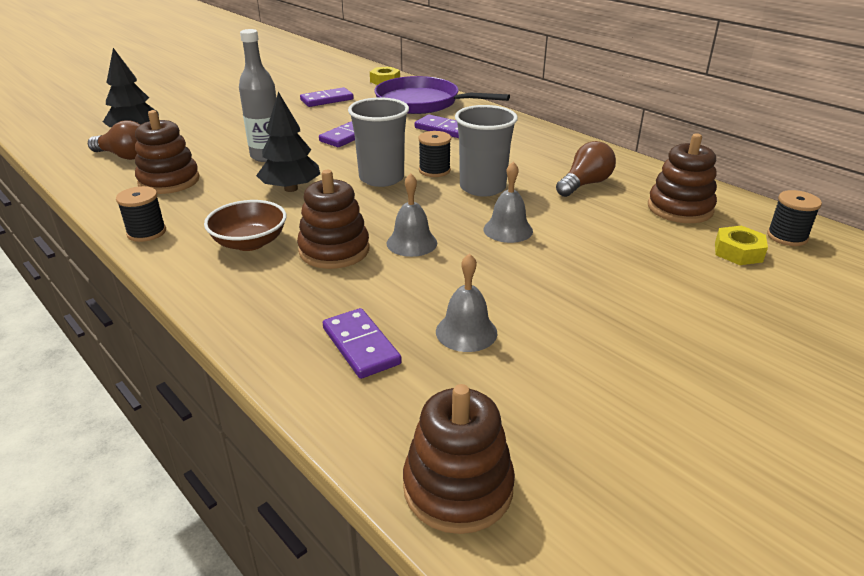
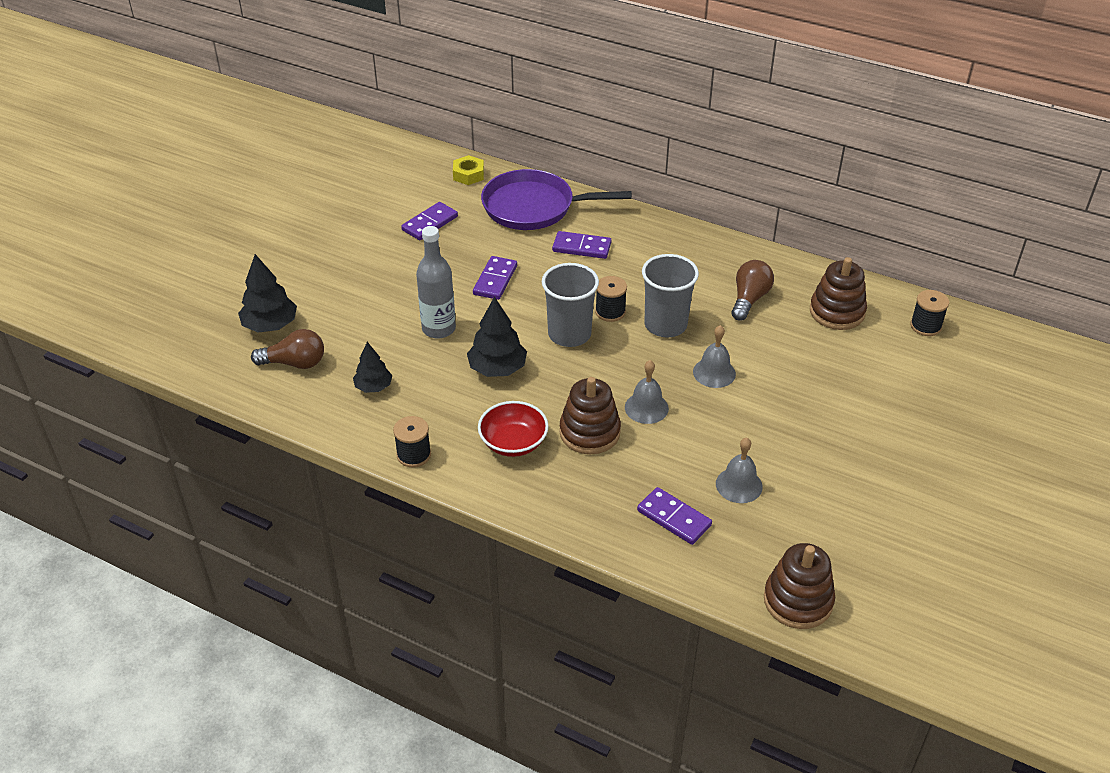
camera: 20 degrees left, 10 degrees up
(169, 181) = (373, 387): brown stacking toy -> black tree
(249, 242) = (513, 442): brown bowl -> red bowl
(738, 252) = (895, 353): yellow nut -> none

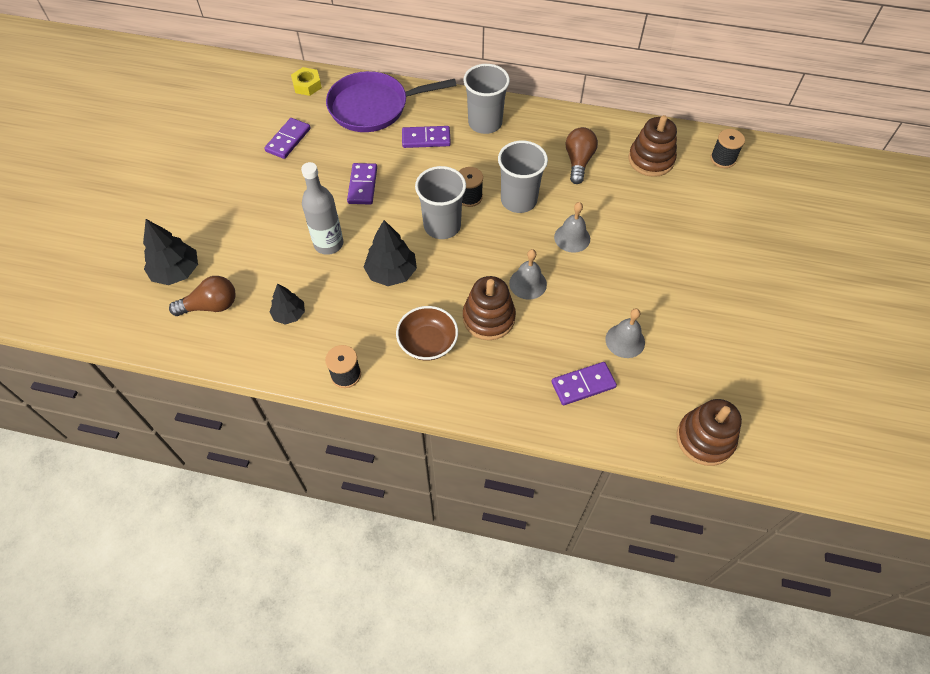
camera: 15 degrees left, 15 degrees up
(513, 442) = (428, 342): red bowl -> brown bowl
(654, 243) = (485, 123): none -> grey cup
(674, 518) = (583, 384): purple domino -> purple domino turned 45 degrees counterclockwise

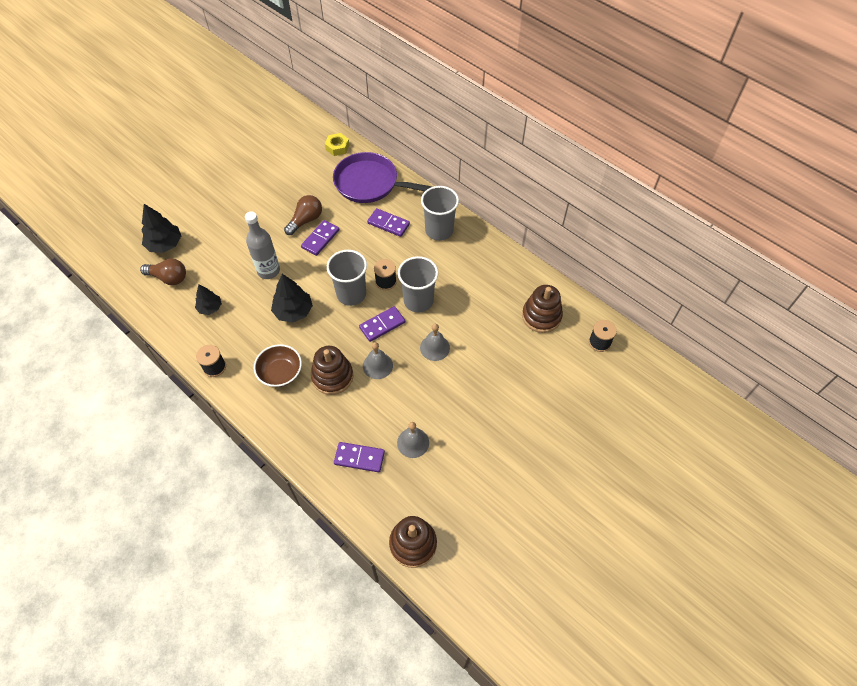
camera: 30 degrees right, 0 degrees up
(288, 140) = (296, 183): purple domino -> purple domino (382, 325)
(578, 161) = (484, 292): brown light bulb -> brown light bulb (306, 220)

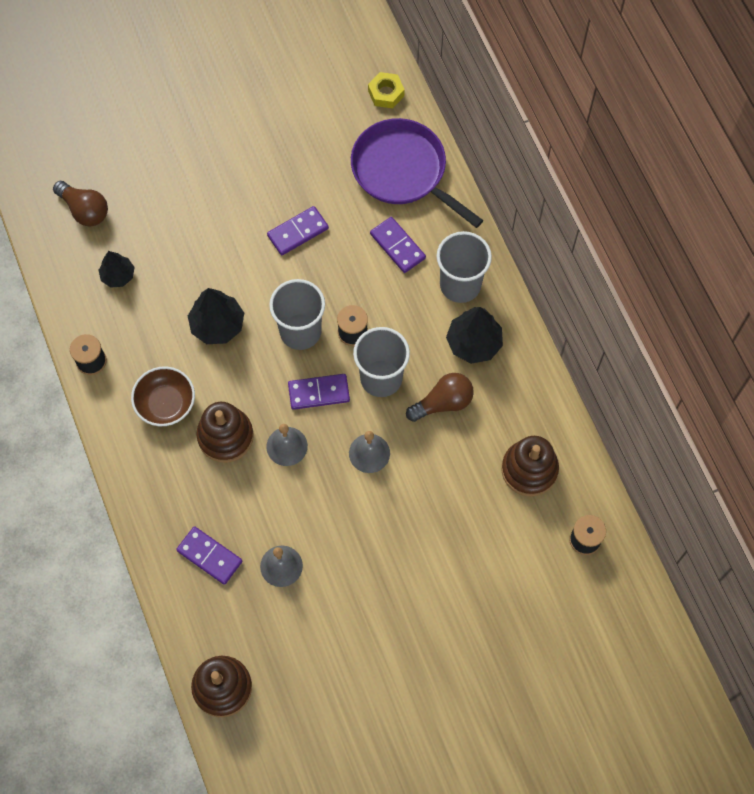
camera: 25 degrees right, 10 degrees up
(165, 244) = (98, 157): black tree -> black tree (474, 343)
(268, 271) = (211, 252): grey bottle -> none
(306, 220) = (291, 195): brown light bulb -> brown light bulb (443, 403)

